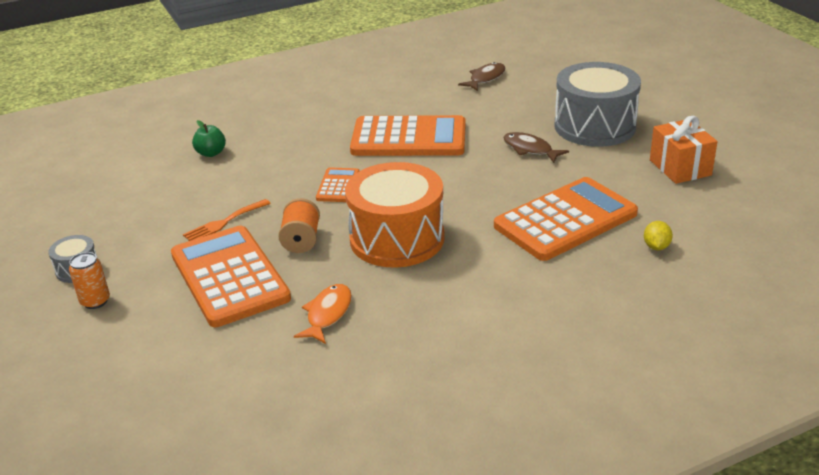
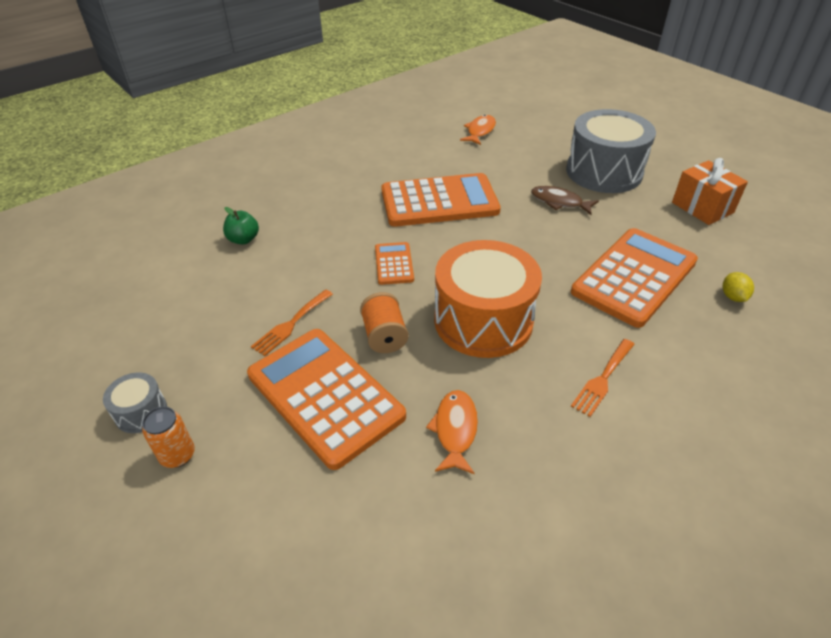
camera: 15 degrees left, 10 degrees up
(481, 295) = (602, 379): none -> orange fork
(485, 78) = (480, 131): brown fish -> orange fish

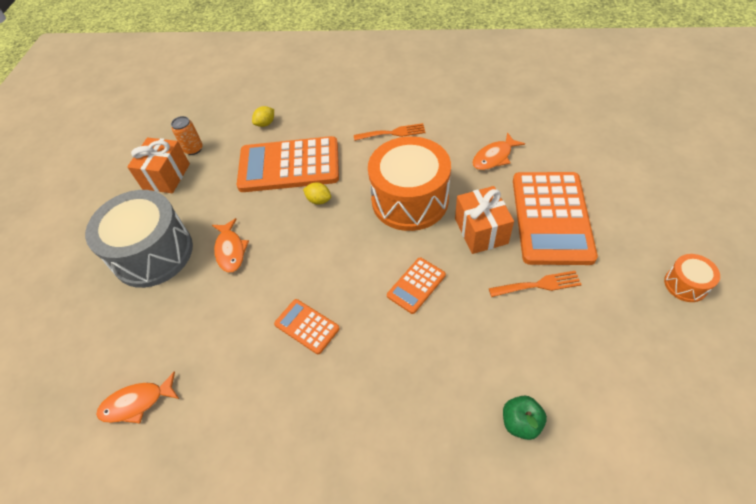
camera: 130 degrees left, 10 degrees up
(141, 412) = (685, 284): grey drum -> orange drum
(177, 455) = (666, 238): orange can -> orange can (193, 149)
(384, 336) = (481, 231): orange spool -> orange gift
(439, 201) = (307, 326): orange calculator -> orange calculator, size x0.47
(558, 269) = (319, 200): none -> yellow lemon
(559, 202) = (230, 250): brown fish -> orange fish

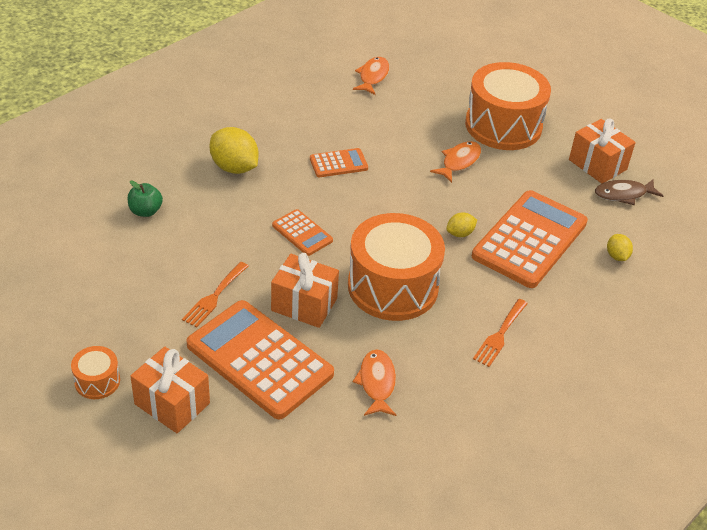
camera: 120 degrees right, 10 degrees down
(153, 253) = (503, 125): grey drum -> orange drum
(193, 149) = (623, 194): orange can -> brown fish
(230, 250) = (459, 162): orange fish -> orange fish turned 105 degrees clockwise
(390, 403) = (234, 167): none -> yellow lemon
(416, 285) = (302, 233): orange calculator -> orange calculator turned 150 degrees clockwise
(638, 231) = (172, 403): none -> orange gift

